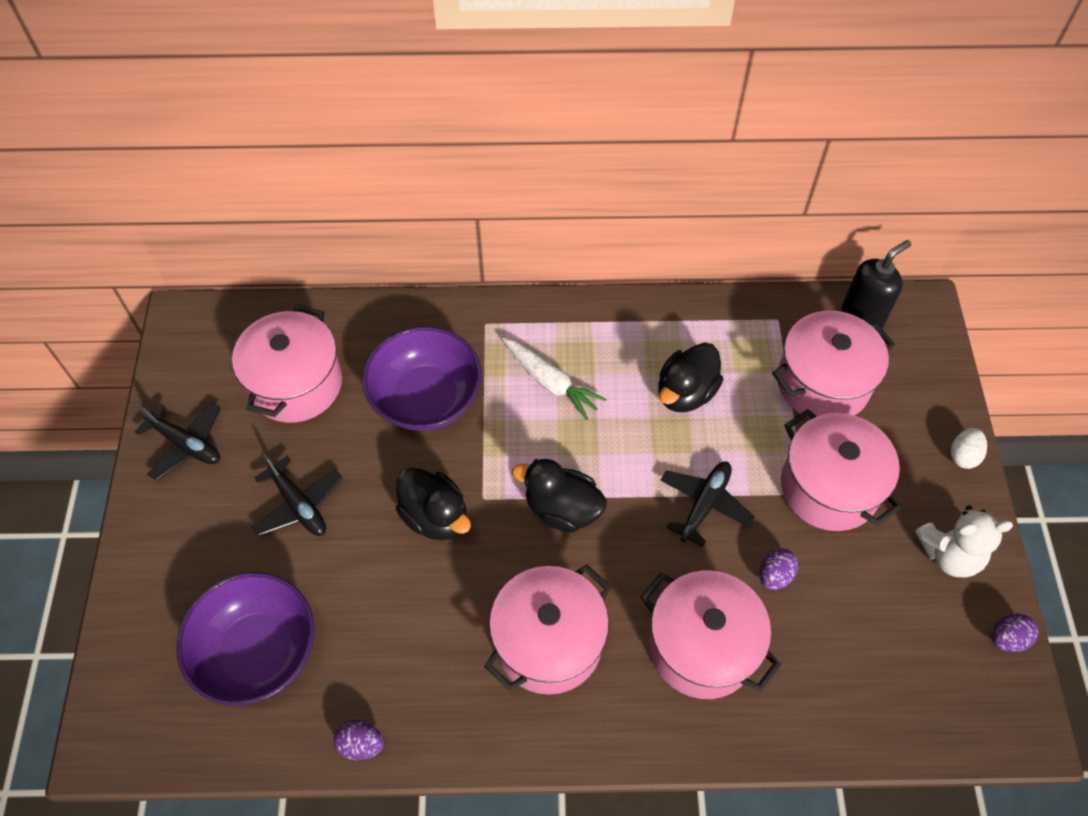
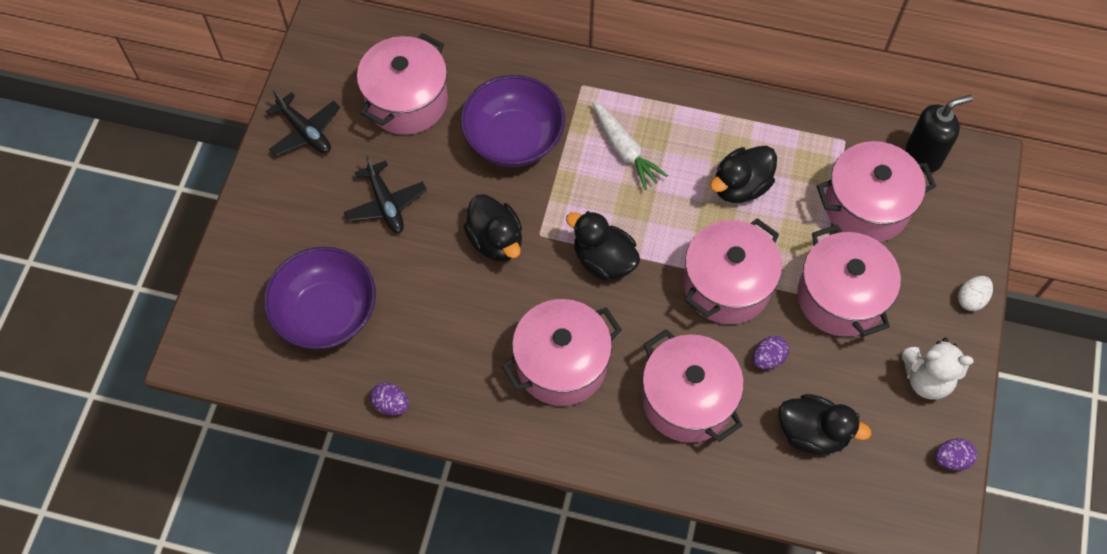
camera: 15 degrees right, 5 degrees up
(704, 504) = (726, 285): black plane -> pink pot
(850, 648) = (812, 433): none -> black duck

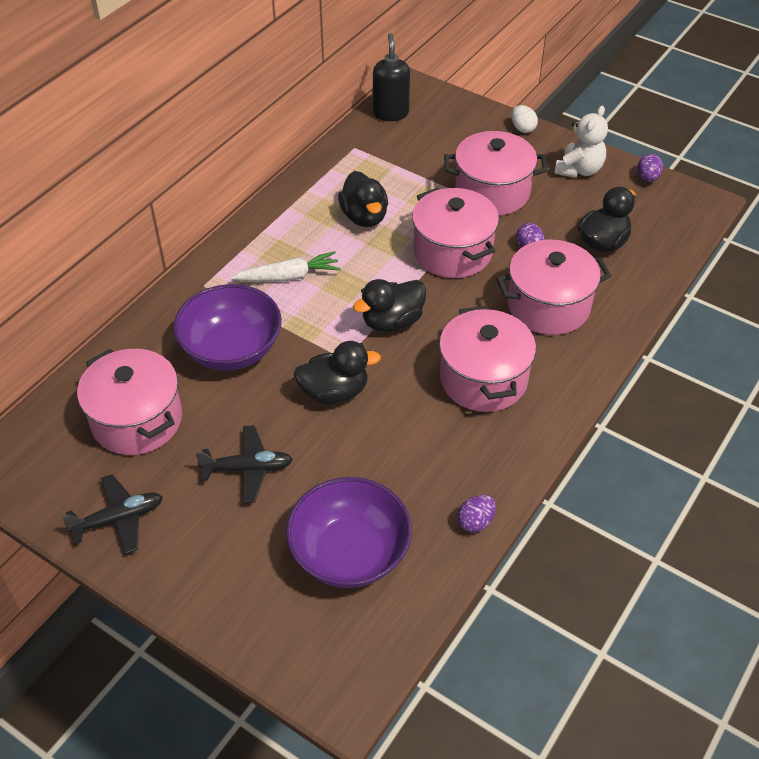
camera: 70 degrees left, 15 degrees down
(866, 206) = (419, 155): pink pot -> none

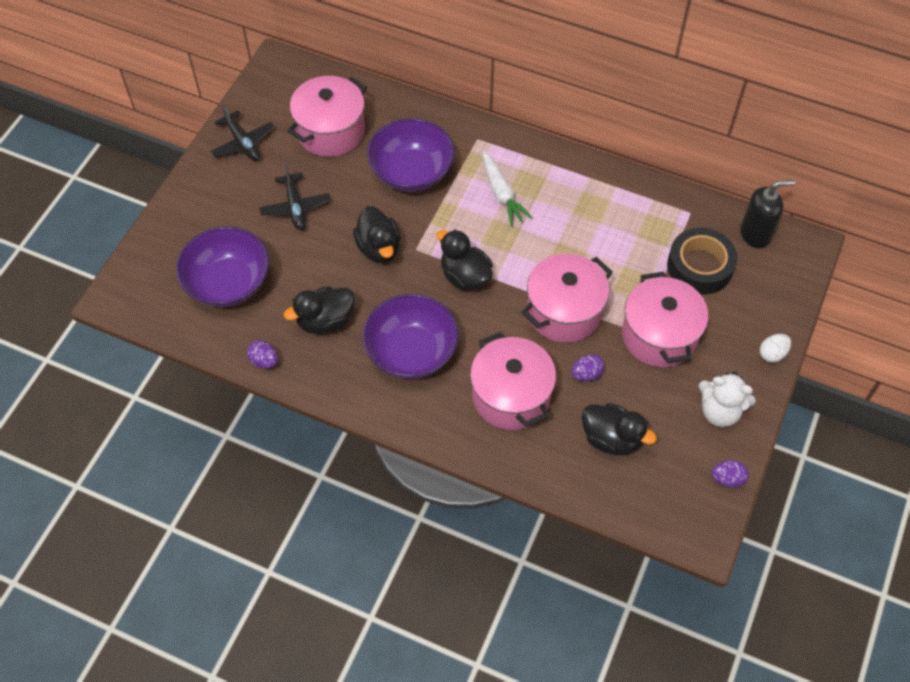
camera: 80 degrees right, 10 degrees up
(364, 217) = (593, 236): black duck -> black duck (325, 321)
(419, 153) = (699, 266): none -> black tape
(483, 379) = (411, 352): pink pot -> purple bowl

